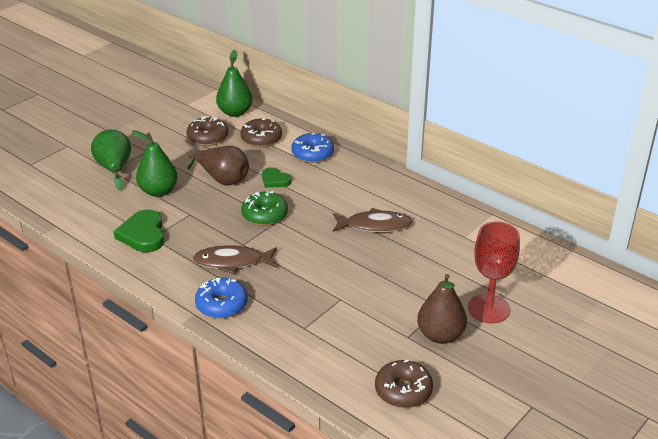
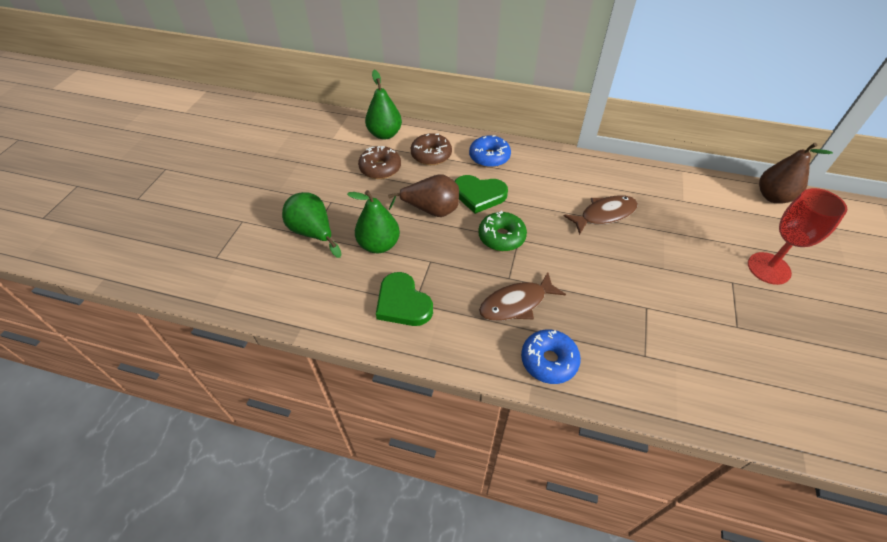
camera: 25 degrees left, 15 degrees up
(275, 180) = (479, 195): green heart -> green heart, size x1.64
(403, 391) = (790, 393): brown donut -> none
(440, 335) = (760, 313): brown pear -> brown pear (773, 197)

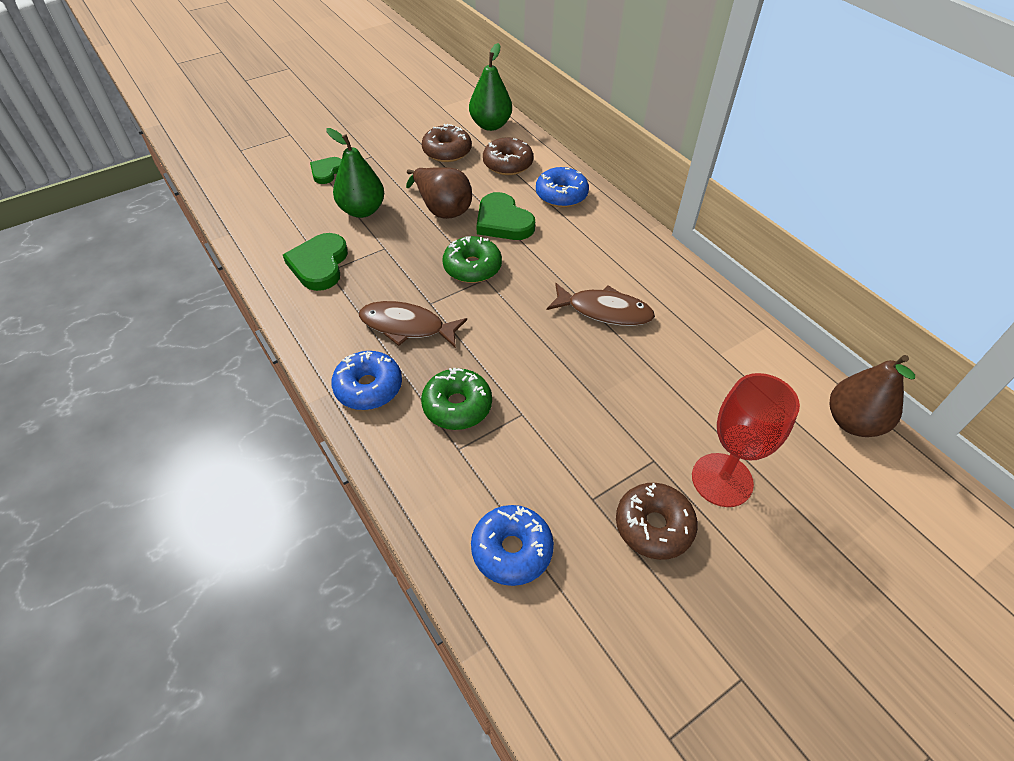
camera: 40 degrees right, 0 degrees up
(313, 233) = (326, 172): green pear -> green heart
(610, 330) = (457, 406): none -> green donut
(744, 389) = (511, 550): none -> blue donut
(777, 317) = (653, 526): none -> brown donut

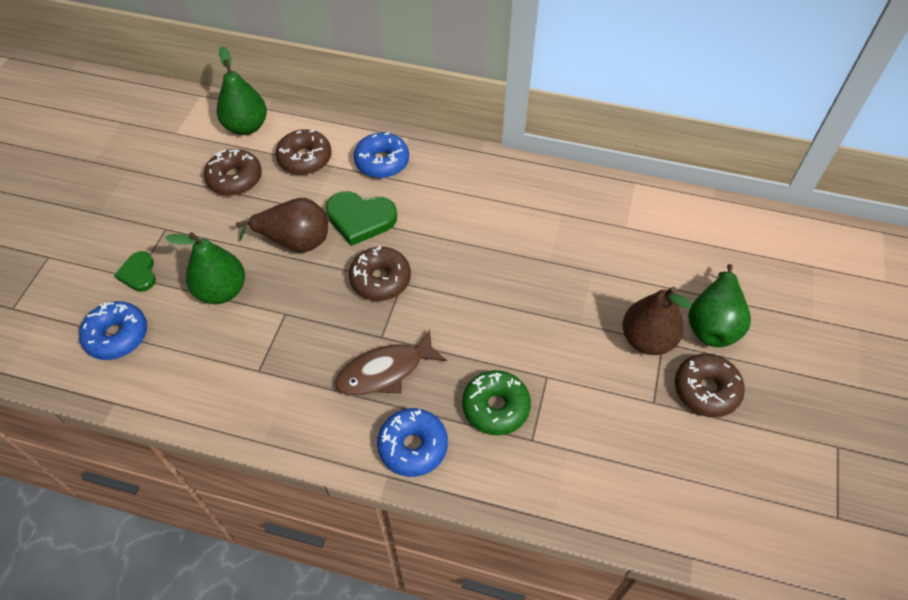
camera: 40 degrees left, 5 degrees up
(319, 265) = (243, 371): green heart -> none
(472, 267) = (380, 279): green donut -> brown donut
(511, 550) = (642, 482): blue donut -> blue donut (117, 336)
(604, 311) = (519, 247): brown fish -> none
(722, 480) = (713, 323): red goblet -> green pear
(852, 422) = (745, 221): brown pear -> brown pear (647, 339)

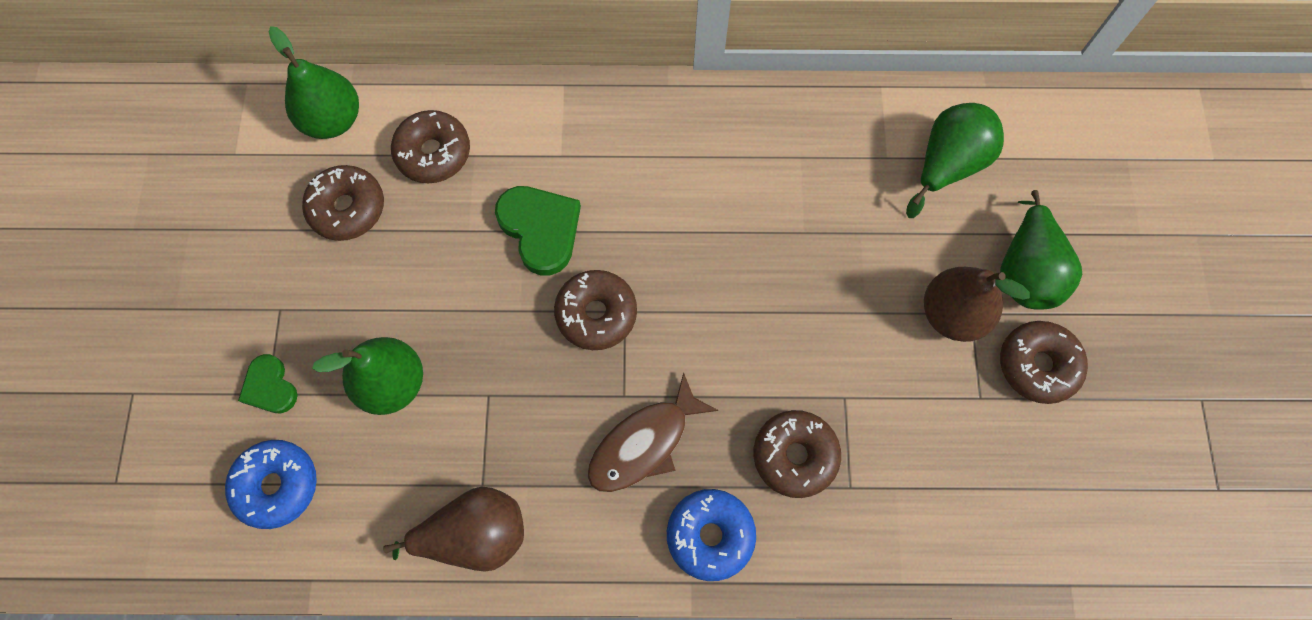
camera: 15 degrees left, 15 degrees up
(295, 241) = (464, 284): brown pear -> brown pear (475, 535)
(360, 219) = (540, 229): green heart -> green heart turned 120 degrees counterclockwise
(382, 162) = (541, 133): blue donut -> none
(495, 407) = (794, 456): green donut -> brown donut
(671, 241) = (947, 165): none -> green pear

